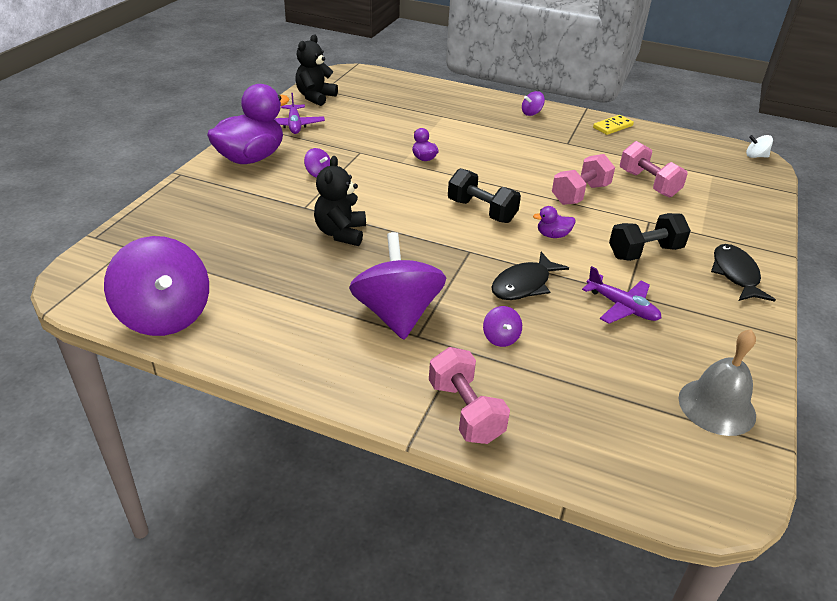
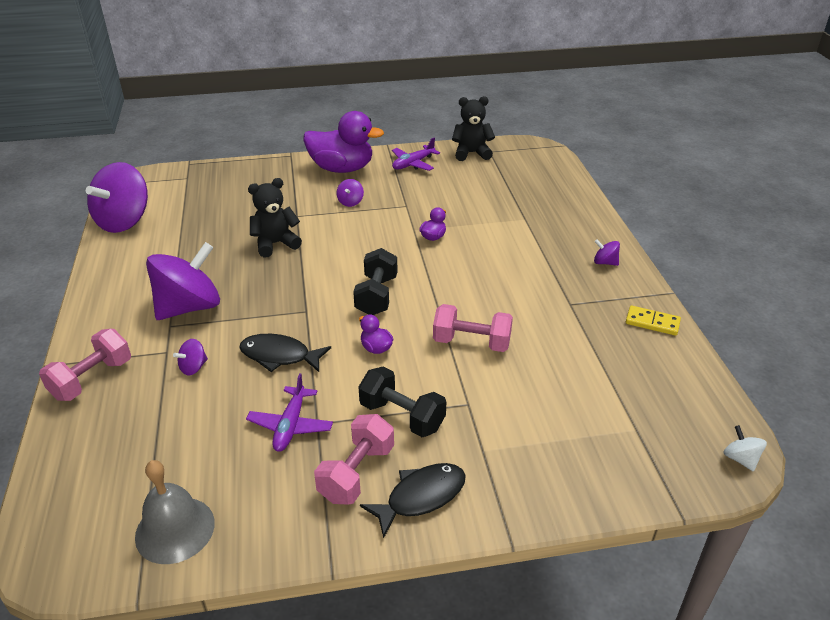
camera: 60 degrees right, 0 degrees up
(648, 184) = (549, 383): pink dumbbell -> pink dumbbell (356, 473)

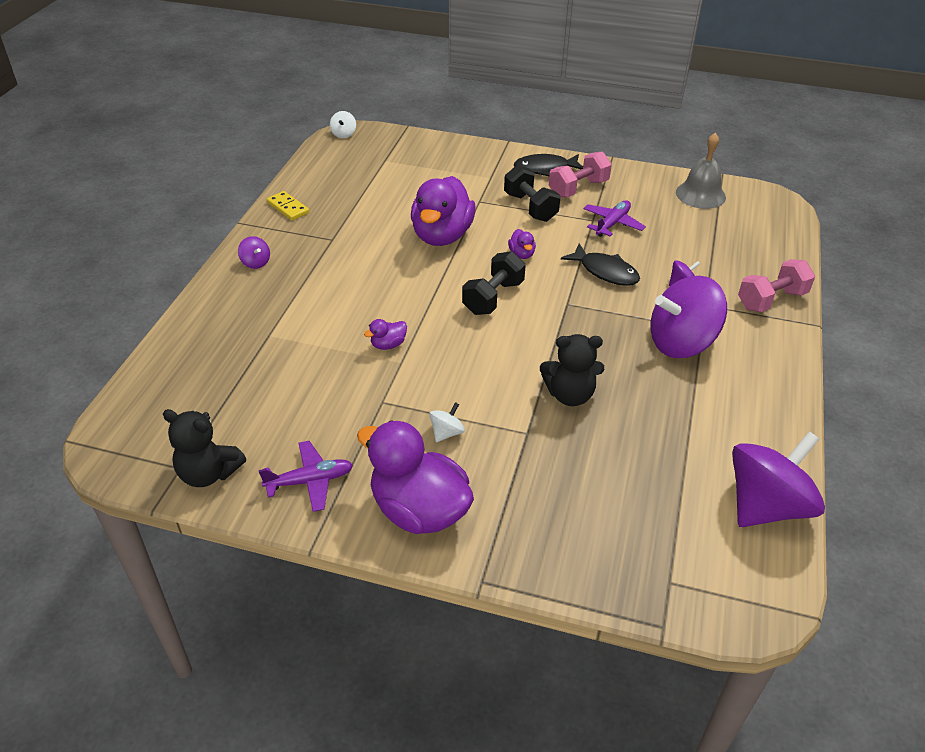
camera: 155 degrees left, 5 degrees up
(350, 202) = (447, 433): purple spinning top -> white spinning top
(471, 342) = (442, 236): pink dumbbell -> purple duck

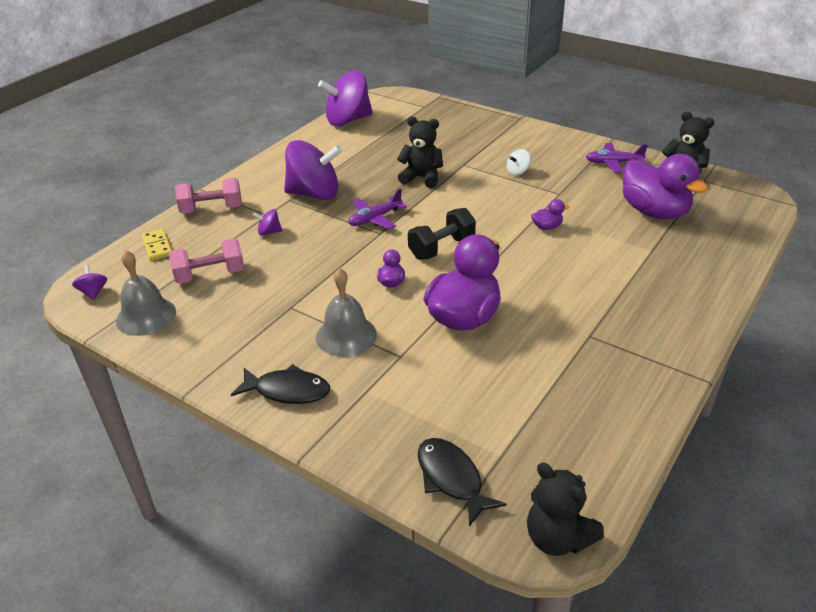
camera: 160 degrees left, 5 degrees down
(256, 263) = (676, 321): purple spinning top -> purple spinning top (93, 292)
(288, 208) = (645, 392): yellow domino -> yellow domino (157, 246)
(343, 134) = (557, 538): white spinning top -> black teddy bear
(419, 510) = (546, 143): purple duck -> purple duck (654, 212)
(530, 207) = (346, 335): black dumbbell -> grey bell
(578, 188) = (272, 351): pink dumbbell -> pink dumbbell (210, 275)
(605, 272) = (325, 253): black fish -> black fish (451, 479)
(612, 224) = (274, 298): purple plane -> purple plane (375, 218)

